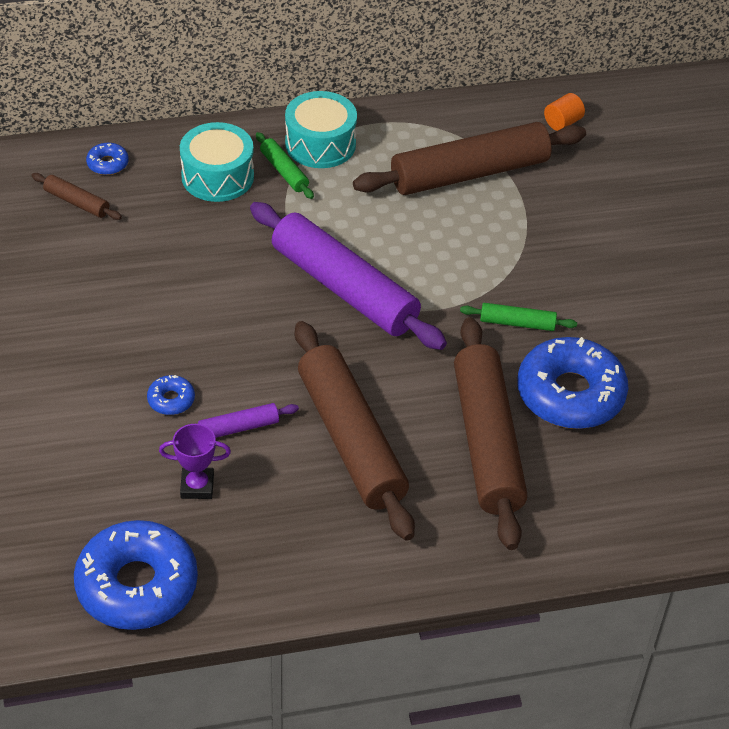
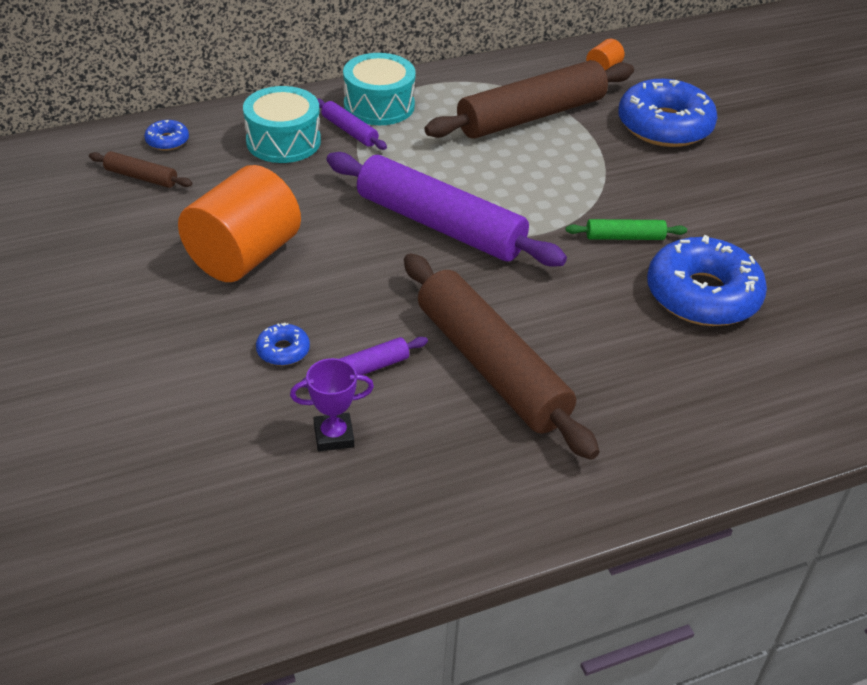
camera: 10 degrees left, 5 degrees down
(137, 585) = (288, 556): blue donut -> blue donut (664, 126)
(155, 299) = (243, 256): none -> orange cylinder
(284, 171) = (349, 131): green rolling pin -> purple rolling pin
(487, 442) = (635, 350): brown rolling pin -> none

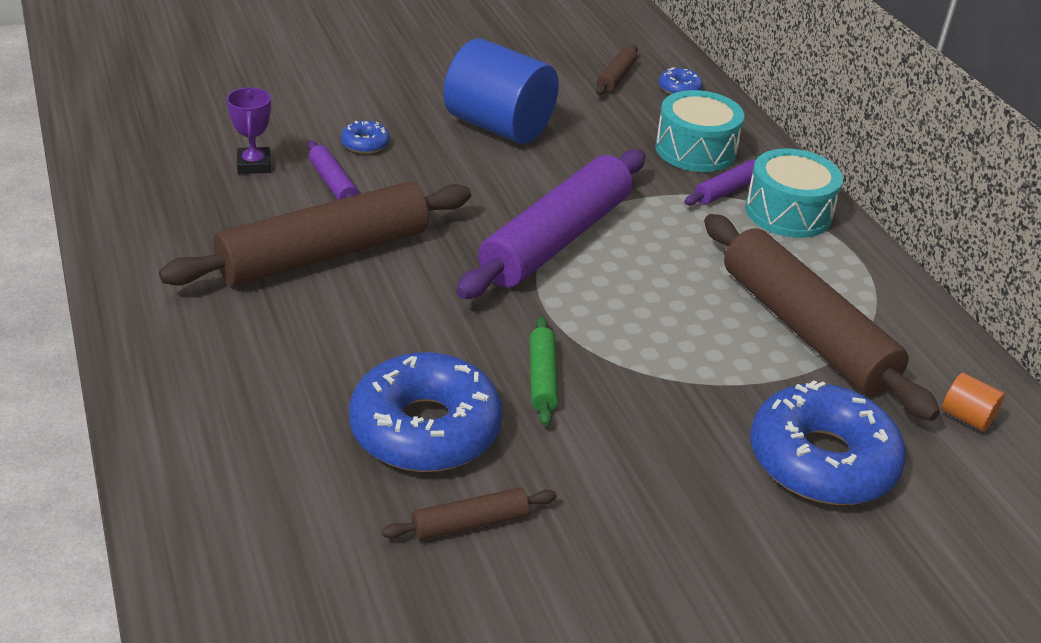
camera: 90 degrees right, 5 degrees down
(243, 256) = (499, 126): orange cylinder -> blue cylinder
(785, 272) = (470, 523): none -> brown rolling pin

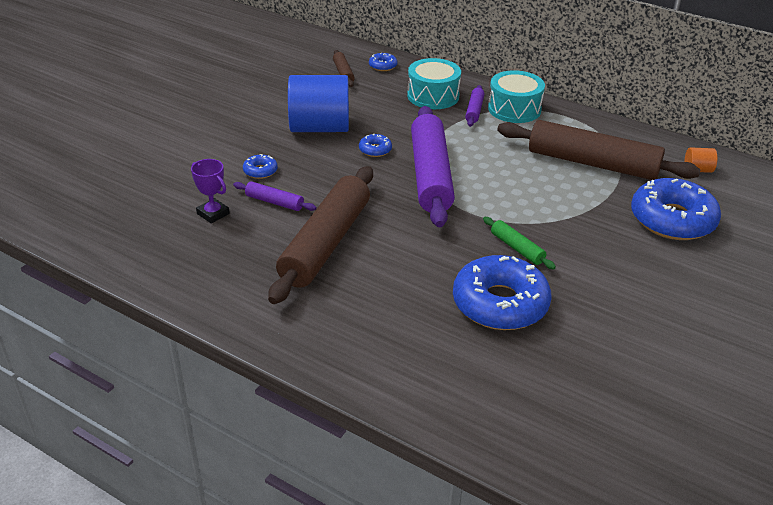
camera: 35 degrees left, 0 degrees up
(470, 523) = (579, 335): brown rolling pin -> none
(529, 180) = (375, 150): none -> blue donut

